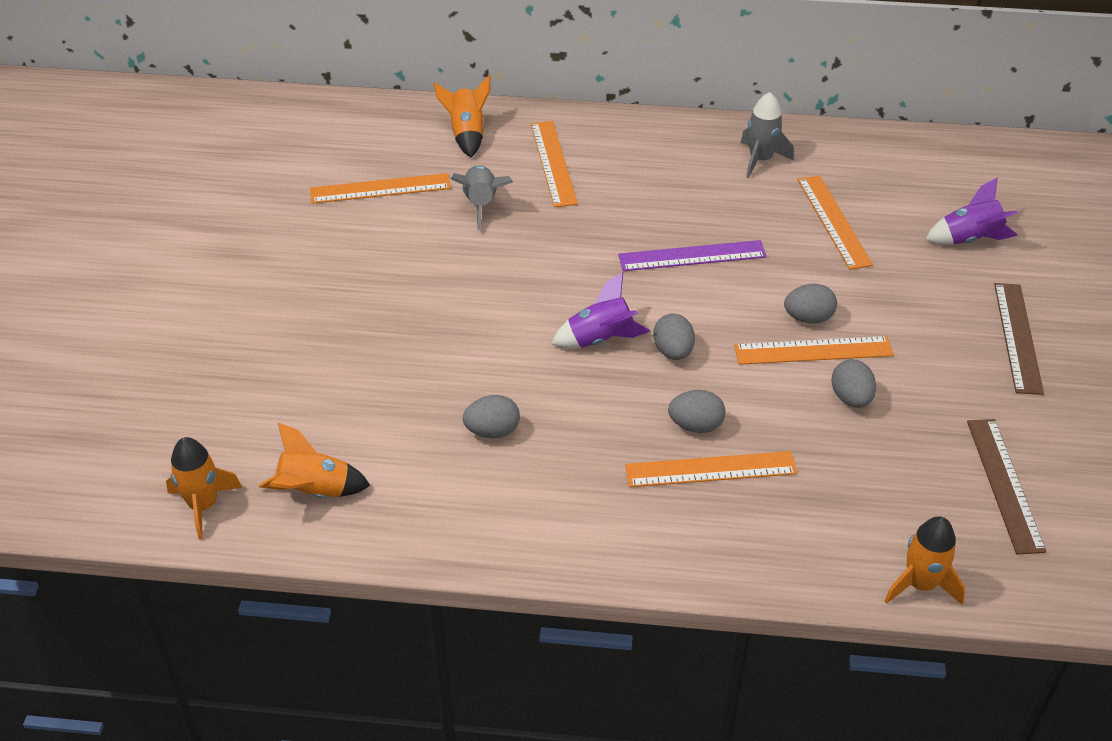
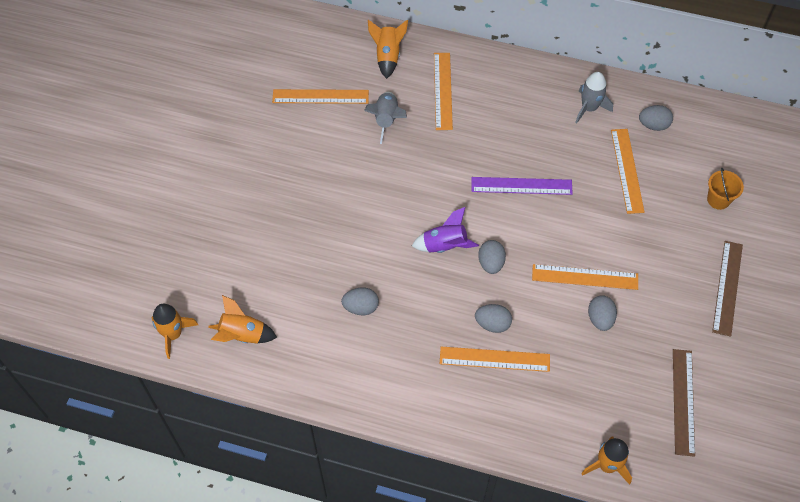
camera: 10 degrees right, 15 degrees up
(808, 318) = (588, 250): grey egg -> grey egg (653, 125)
(969, 239) = (718, 199): purple rocket -> orange bucket

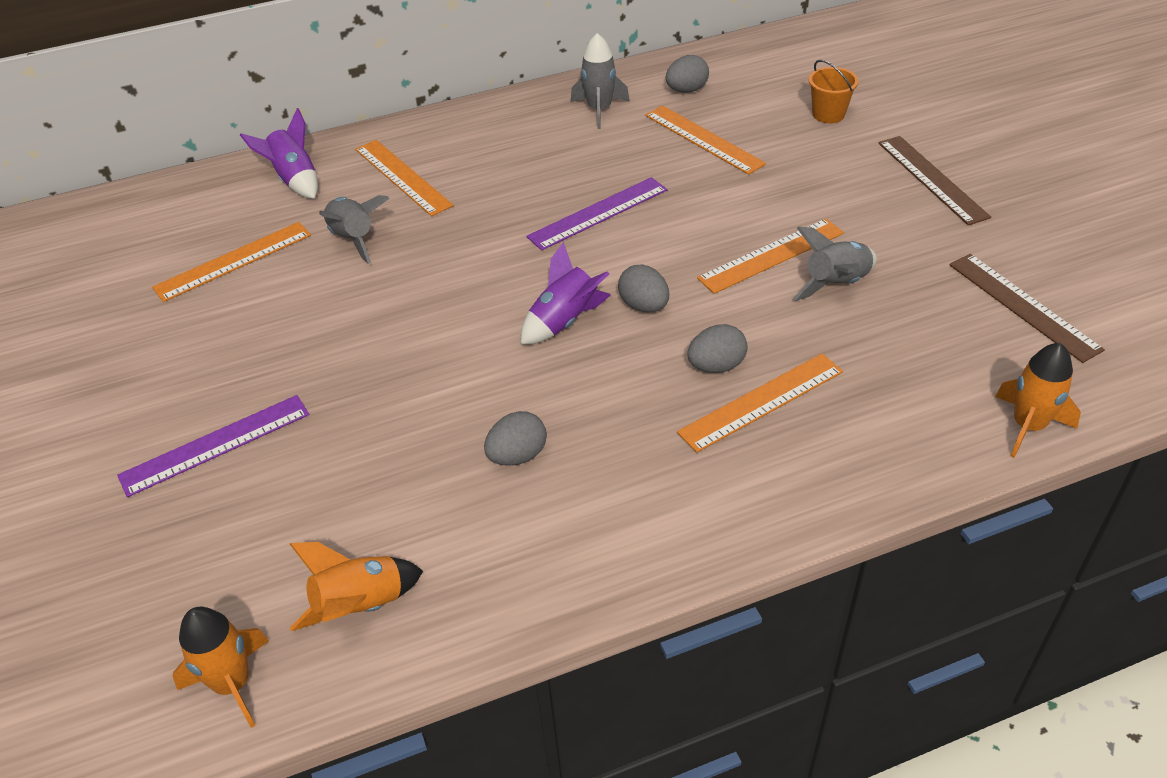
camera: 35 degrees left, 15 degrees down
(241, 208) = (215, 444): none -> purple ruler
(387, 56) = (295, 180): orange rocket -> purple rocket
(600, 319) = (836, 284): grey egg -> grey rocket

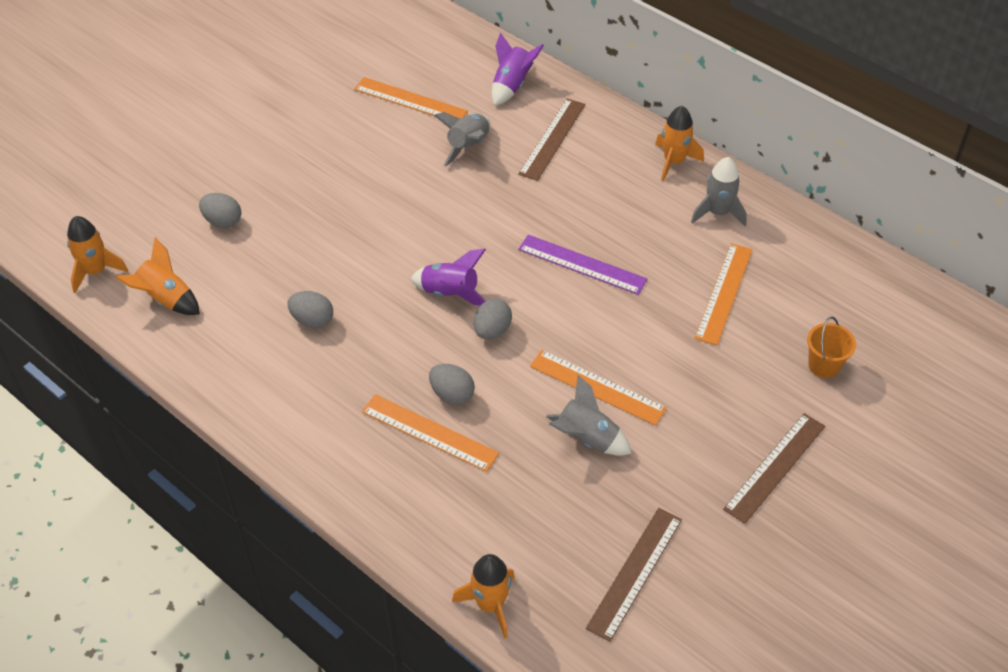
camera: 60 degrees right, 5 degrees up
(215, 444) = (251, 177): purple ruler -> none
(403, 177) = (552, 139): orange ruler -> brown ruler
(510, 113) = (674, 162): none -> orange rocket
(686, 90) = (789, 257): grey egg -> grey egg (223, 221)

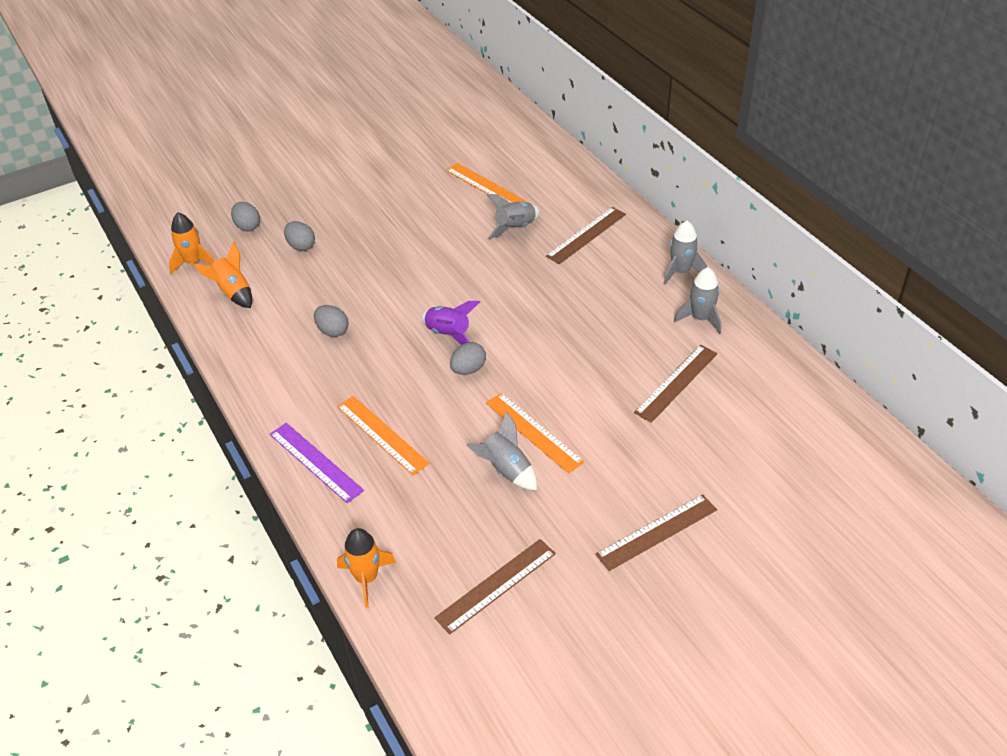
camera: 20 degrees right, 5 degrees down
(452, 394) = (413, 410): grey egg -> grey egg (247, 226)
(511, 86) = (572, 189): purple rocket -> none
(582, 264) = (566, 335): purple ruler -> purple ruler (316, 462)
(674, 162) = (680, 272): orange rocket -> grey rocket
(724, 293) = (676, 383): orange ruler -> brown ruler
(824, 365) = (739, 460): orange bucket -> none

